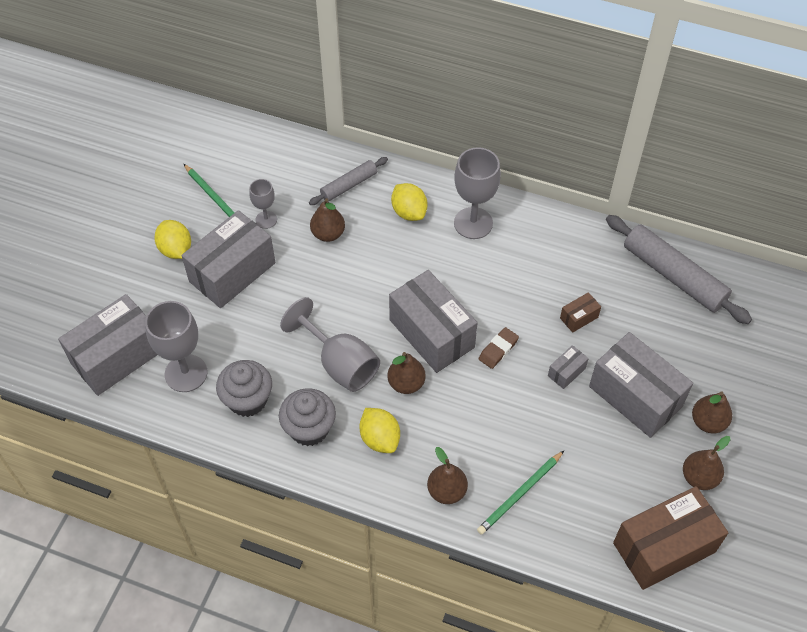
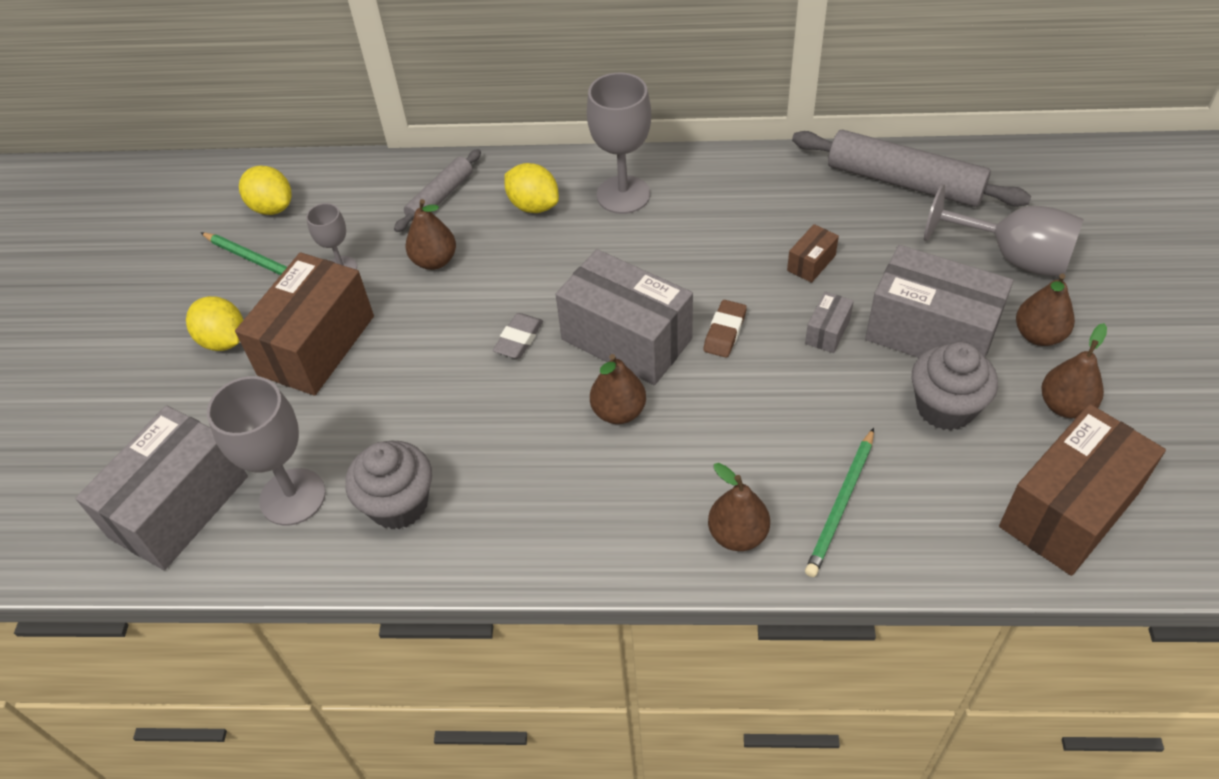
camera: 15 degrees left, 5 degrees down
(232, 272) = (316, 345): grey box -> brown box
(309, 429) = (504, 514): grey cupcake -> grey cupcake (945, 407)
(339, 363) = (514, 414): grey goblet -> grey goblet (1012, 257)
(362, 310) = (519, 339): none -> grey eraser
(380, 438) = (612, 495): yellow lemon -> yellow lemon (272, 207)

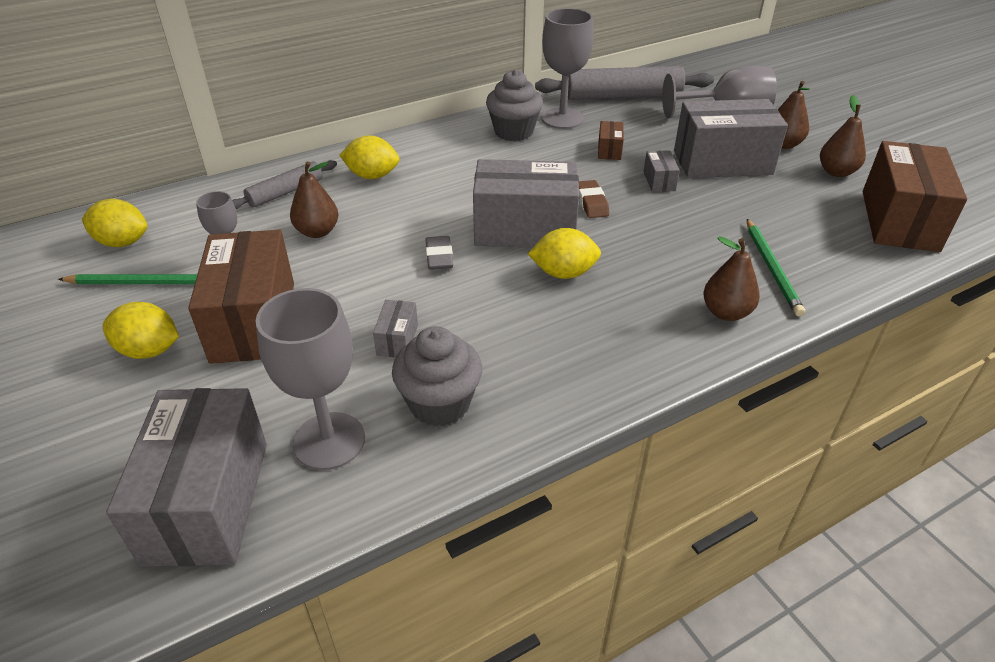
camera: 35 degrees left, 10 degrees down
(413, 420) = (397, 340): none -> grey box
(440, 197) = (285, 192): grey rolling pin -> grey rolling pin turned 45 degrees clockwise
(618, 411) = (563, 273): brown pear -> yellow lemon
(623, 195) = (438, 151): grey goblet -> grey goblet (562, 118)
(945, 407) = (773, 195): grey cupcake -> grey cupcake (513, 132)

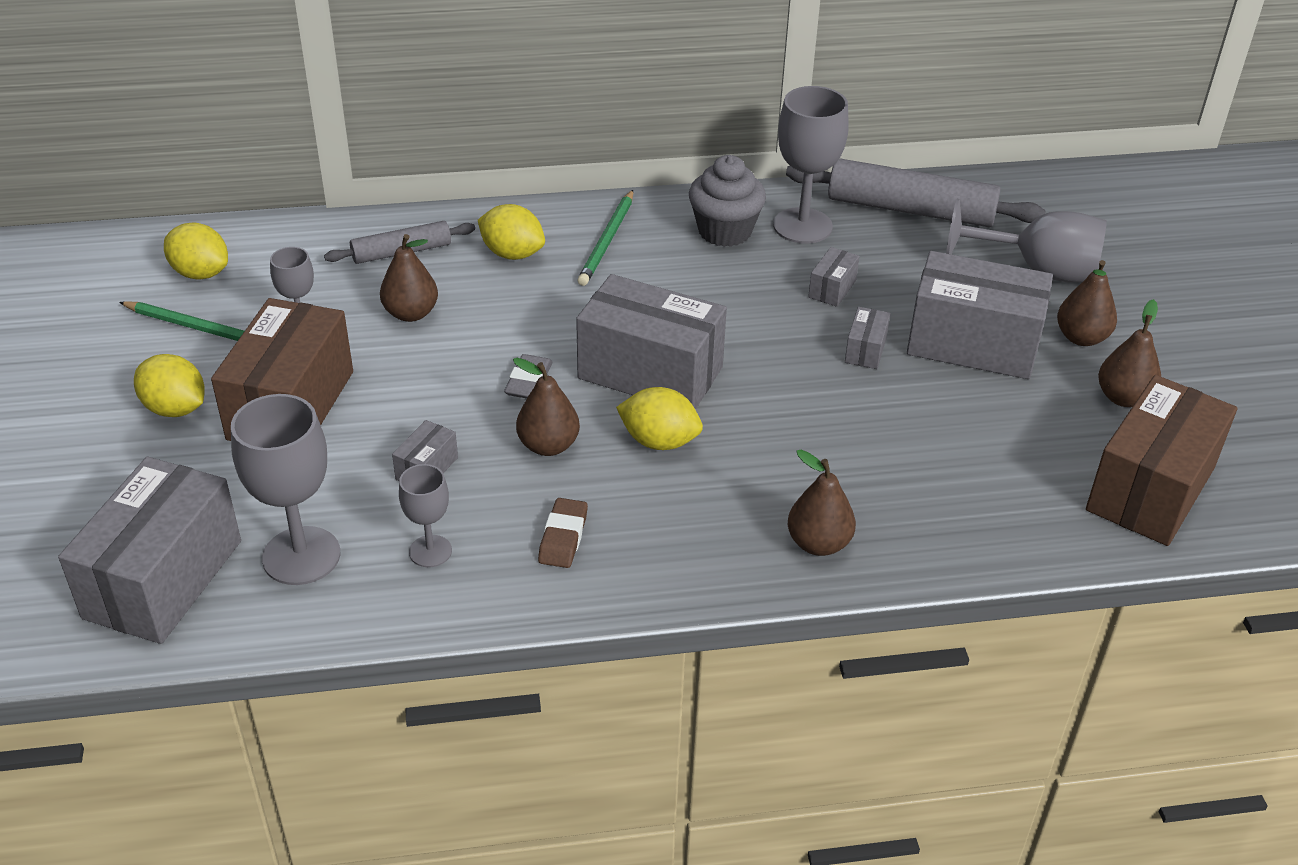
camera: 20 degrees right, 0 degrees up
(439, 403) = (430, 551): grey cupcake -> grey goblet
(483, 297) = (548, 445): none -> brown pear
(591, 203) = (756, 358): brown eraser -> brown eraser (563, 537)
(609, 150) = (832, 289): brown box -> grey box
(772, 269) = (920, 506): green pencil -> green pencil (607, 241)

